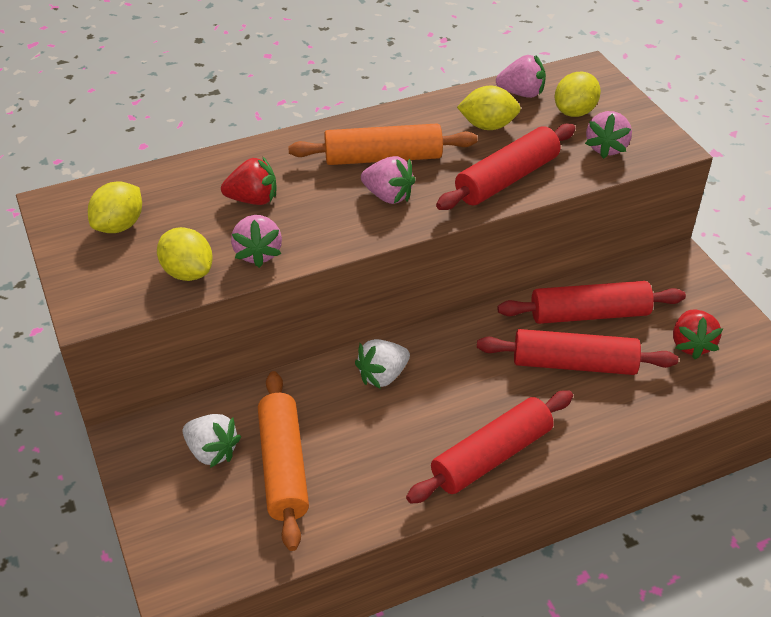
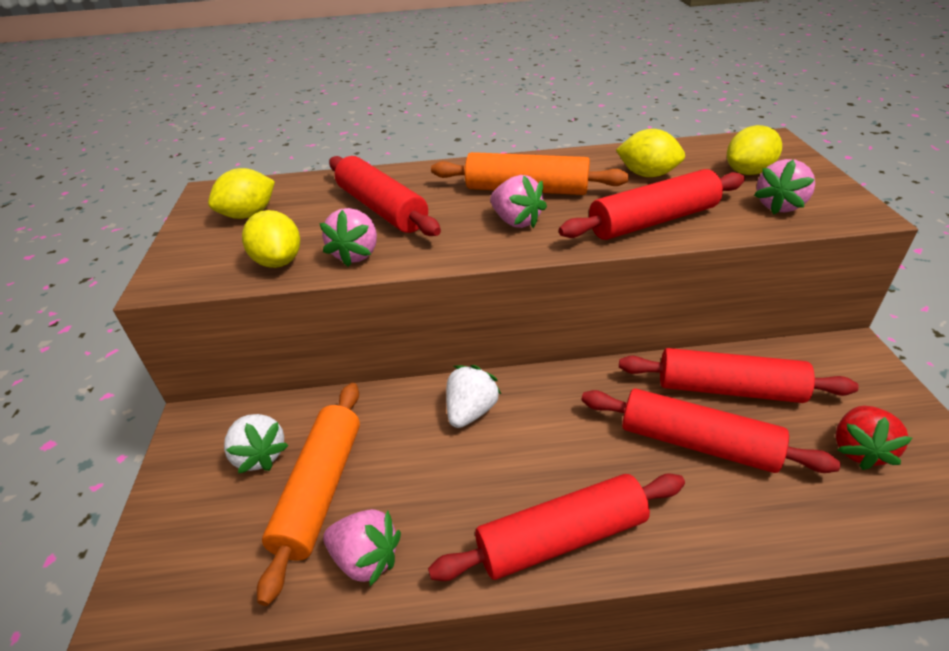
camera: 20 degrees right, 5 degrees down
(253, 200) = (381, 209): red strawberry -> red rolling pin
(382, 376) = (471, 411): white strawberry -> white strawberry turned 135 degrees clockwise
(521, 93) = (692, 153): pink strawberry -> pink strawberry (366, 558)

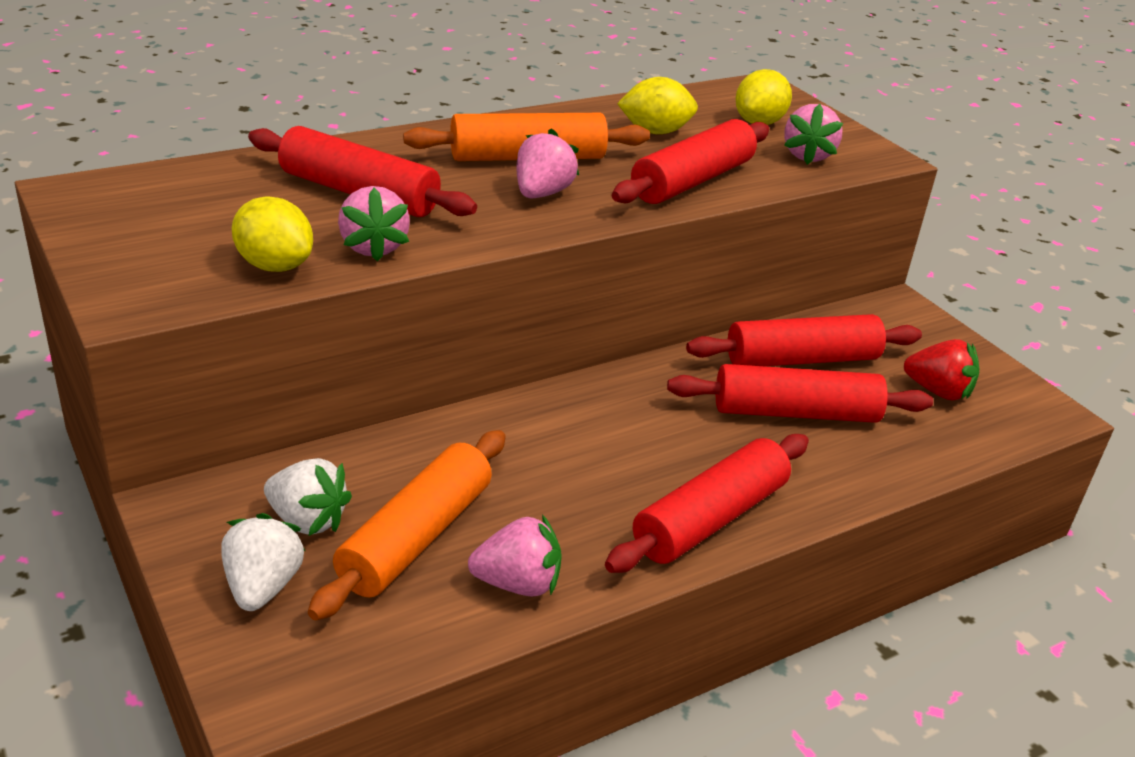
camera: 30 degrees left, 5 degrees down
(249, 215) = (170, 215): yellow lemon -> none
(320, 490) = (415, 537): orange rolling pin -> orange rolling pin turned 45 degrees clockwise
(471, 411) = (542, 427): white strawberry -> white strawberry (262, 586)
(516, 221) = (542, 194): pink strawberry -> pink strawberry turned 90 degrees counterclockwise
(859, 450) = (938, 391): red strawberry -> red strawberry turned 60 degrees counterclockwise

